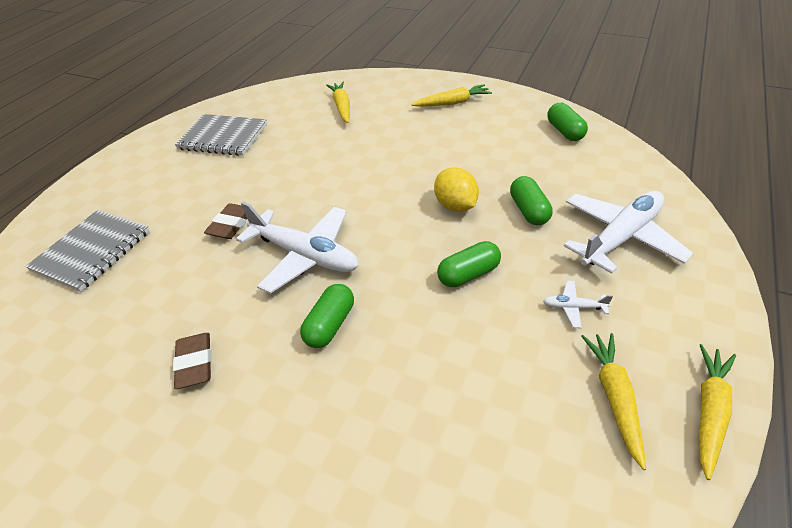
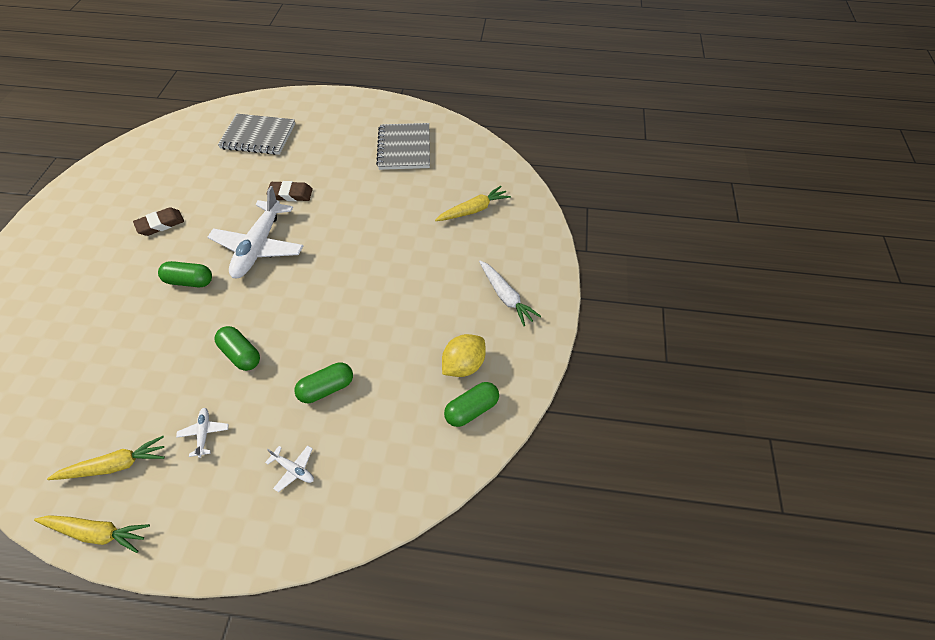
camera: 70 degrees right, 10 degrees up
(452, 103) = (505, 297): yellow carrot -> white carrot
(455, 205) = (328, 330): yellow lemon -> yellow lemon (463, 365)
(621, 237) = (294, 469): white plane -> white plane, size x0.42

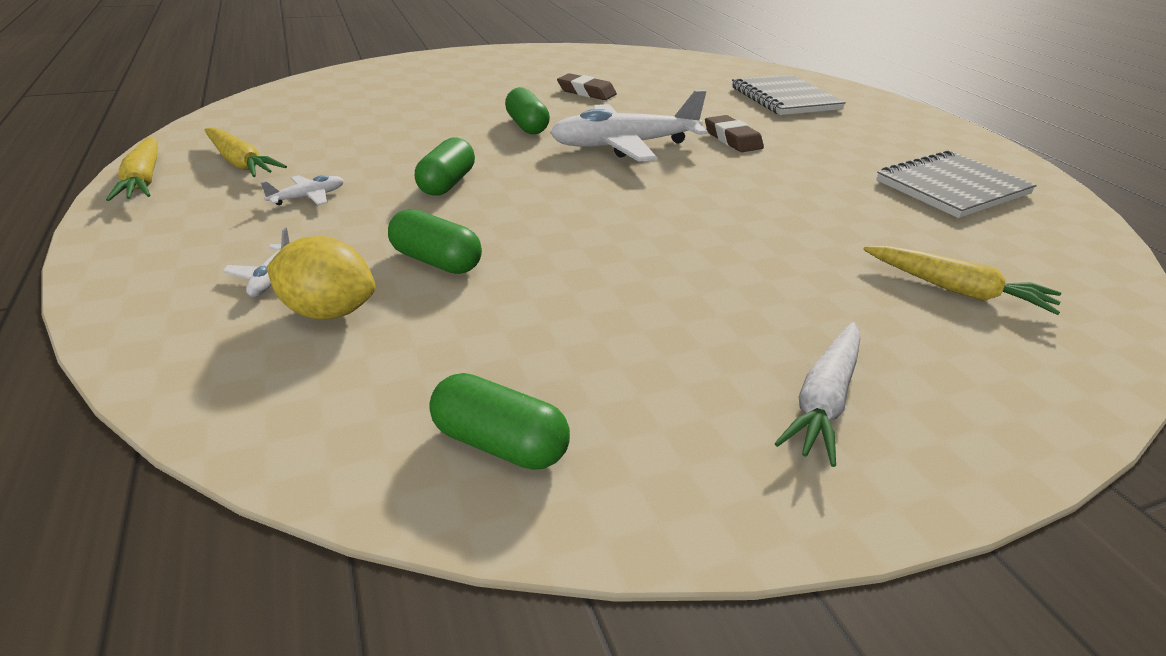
camera: 60 degrees right, 20 degrees down
(463, 365) = (598, 394): yellow lemon -> yellow lemon (328, 312)

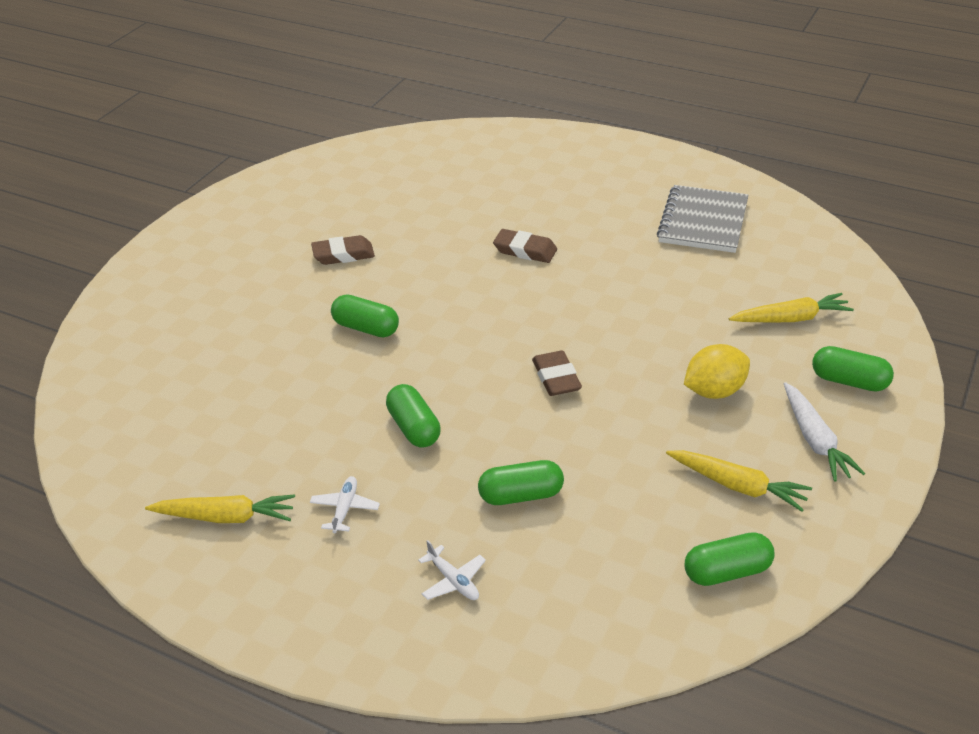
camera: 40 degrees left, 5 degrees up
(143, 180) = (187, 586): yellow carrot -> yellow carrot (737, 486)
(328, 312) = (527, 574): yellow lemon -> yellow lemon (714, 391)
(615, 212) = (556, 378): none -> brown eraser
(623, 146) = (466, 306): white plane -> none
(784, 98) = (496, 173): grey notebook -> none
(962, 377) = (849, 381): none -> green capsule

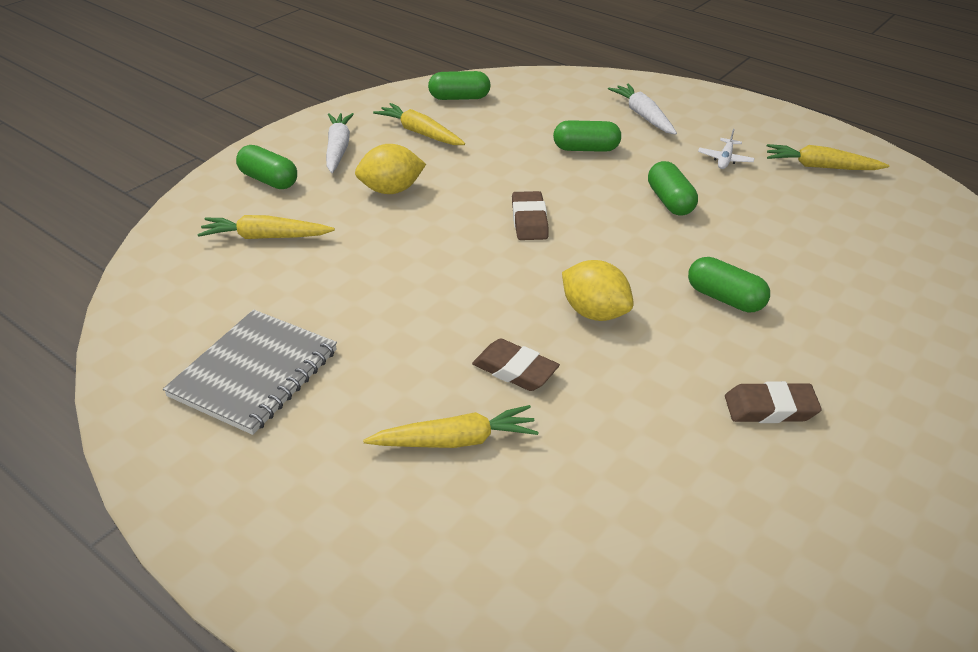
camera: 170 degrees left, 0 degrees up
(453, 581) = (643, 116): white plane -> white carrot
(475, 299) = (594, 312): none -> yellow lemon
(548, 208) = (455, 440): none -> yellow carrot

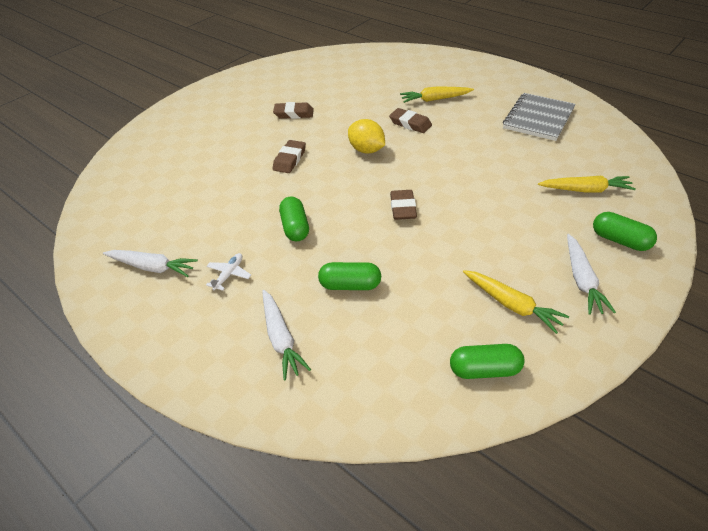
camera: 175 degrees left, 5 degrees up
(391, 190) = (513, 233): yellow lemon -> none
(725, 298) = (290, 159): green capsule -> brown eraser
(820, 167) = (152, 267): yellow carrot -> white carrot

